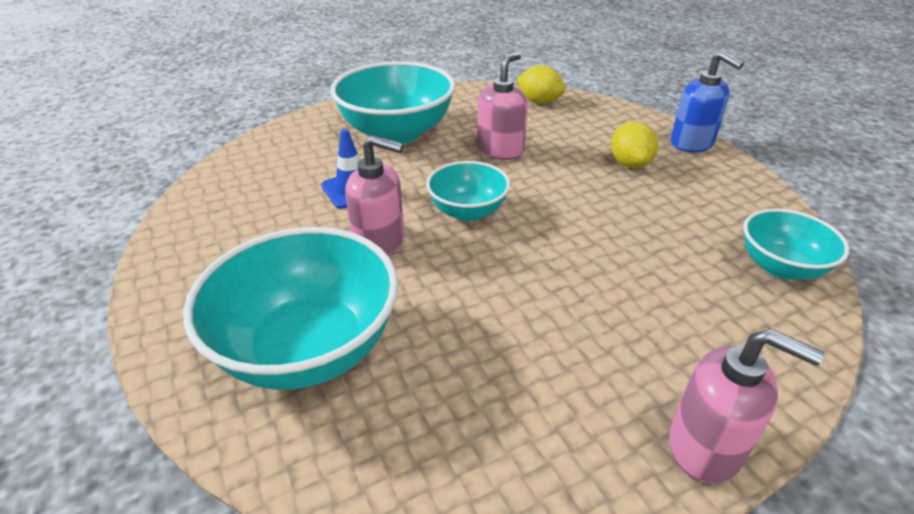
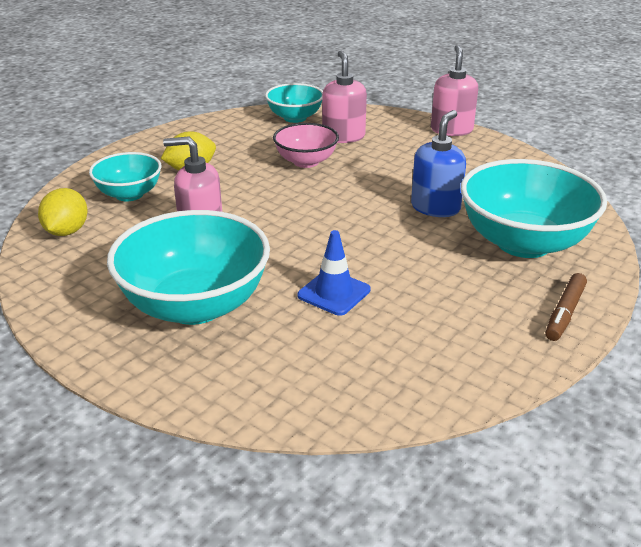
camera: 115 degrees left, 5 degrees down
(177, 312) = (564, 313): none -> brown marker
(380, 242) = (396, 252): pink soap dispenser -> pink soap dispenser (343, 136)
(468, 211) = (320, 224): turquoise bowl -> turquoise bowl (129, 194)
(622, 239) = (306, 161): none -> pink bowl
(692, 144) = (137, 149): blue soap dispenser -> blue soap dispenser (435, 207)

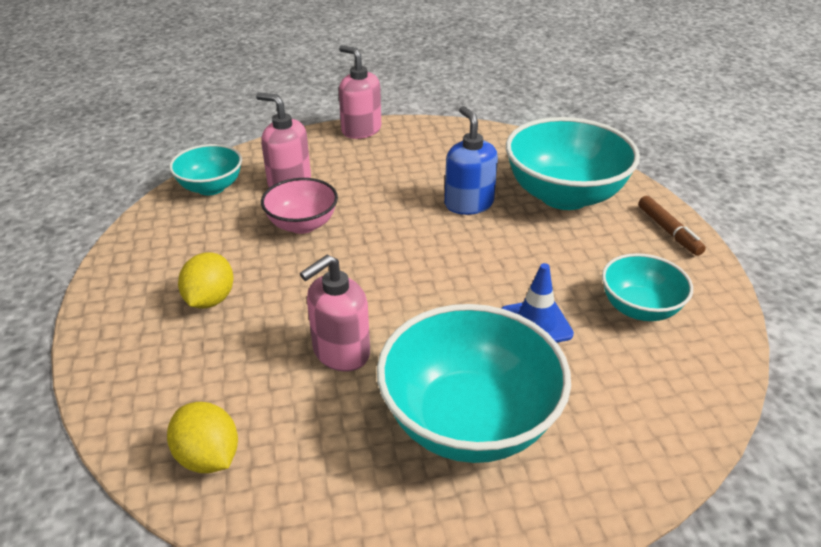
camera: 50 degrees left, 5 degrees up
(129, 194) = (196, 368): turquoise bowl -> turquoise bowl (639, 308)

